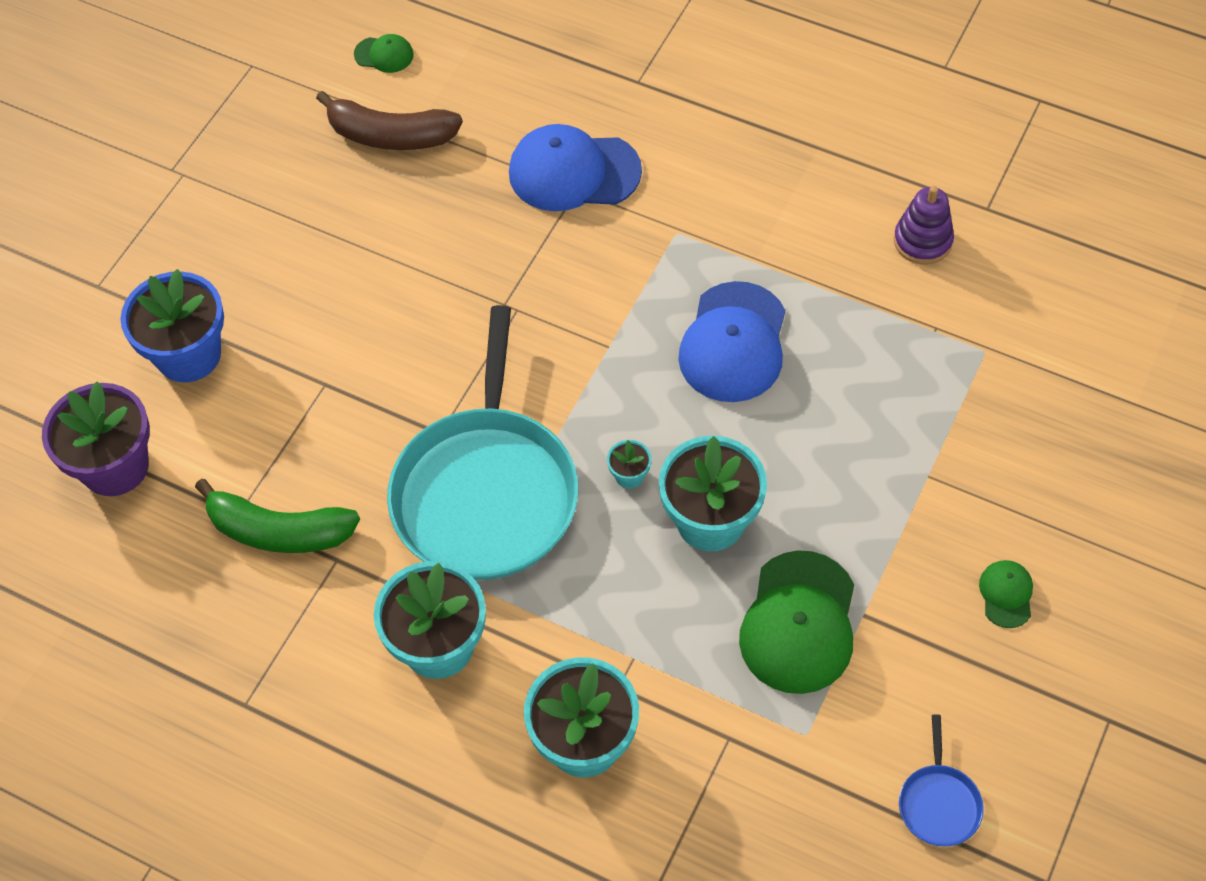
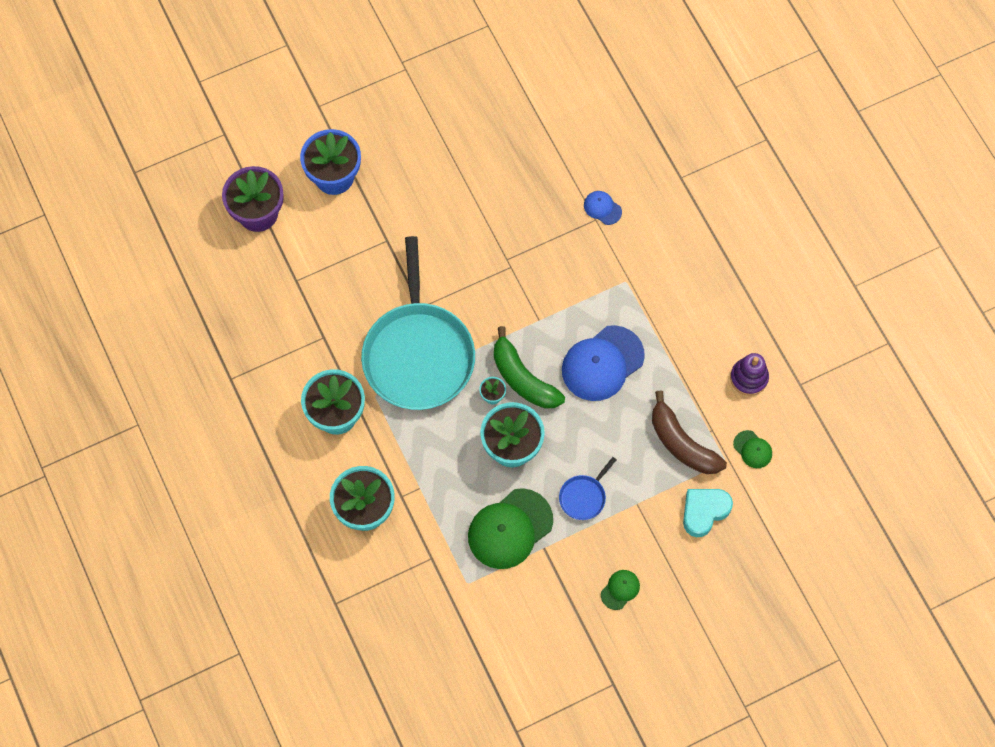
camera: 35 degrees right, 10 degrees up
(278, 531) = (308, 303): green banana -> green banana (523, 378)
(384, 55) = (560, 66): green cap -> green cap (752, 449)
(390, 136) = (526, 119): brown banana -> brown banana (681, 443)
(486, 492) = (418, 354): turquoise pan -> turquoise pan turned 45 degrees counterclockwise
(574, 172) = (602, 208): blue cap -> blue cap, size x0.47
(939, 803) = (499, 660): blue pan -> blue pan (584, 497)
(1017, 426) = (704, 512): none -> turquoise heart

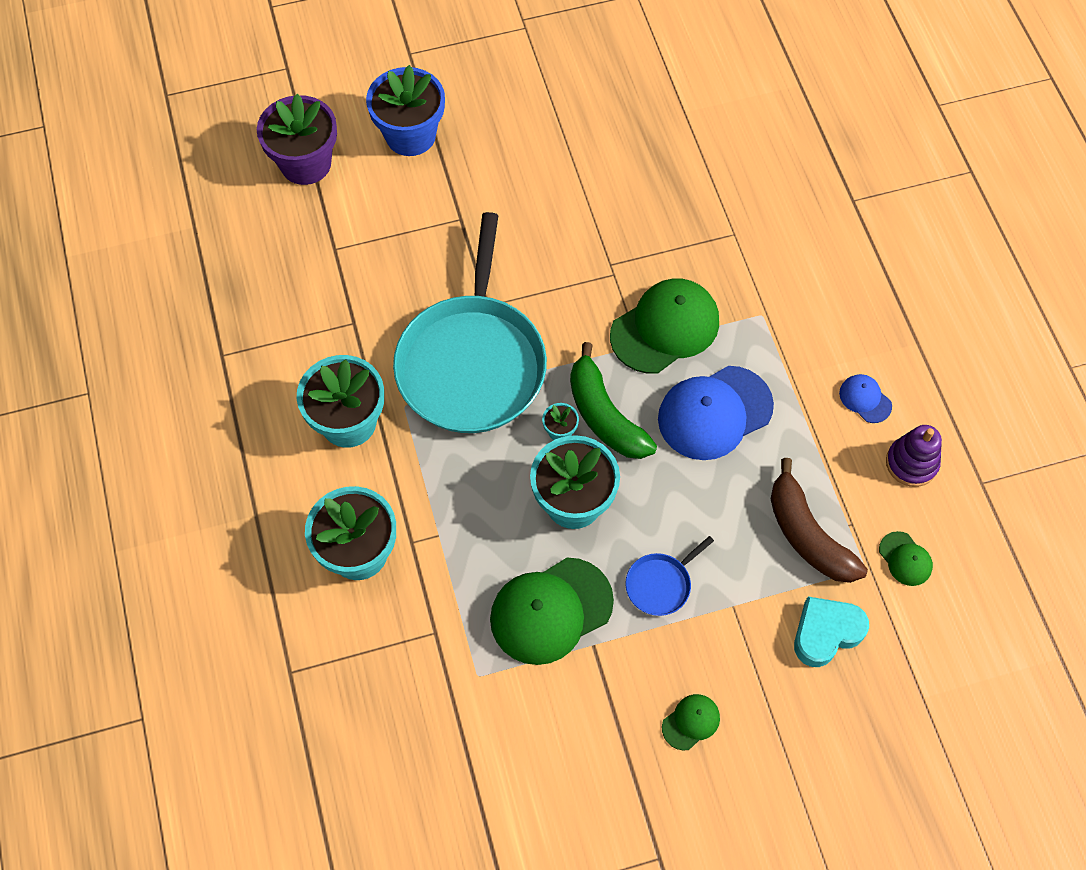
camera: 10 degrees right, 5 degrees down
(556, 303) = (665, 328): none -> green cap
(602, 208) = (745, 222): blue cap -> blue cap (865, 399)

